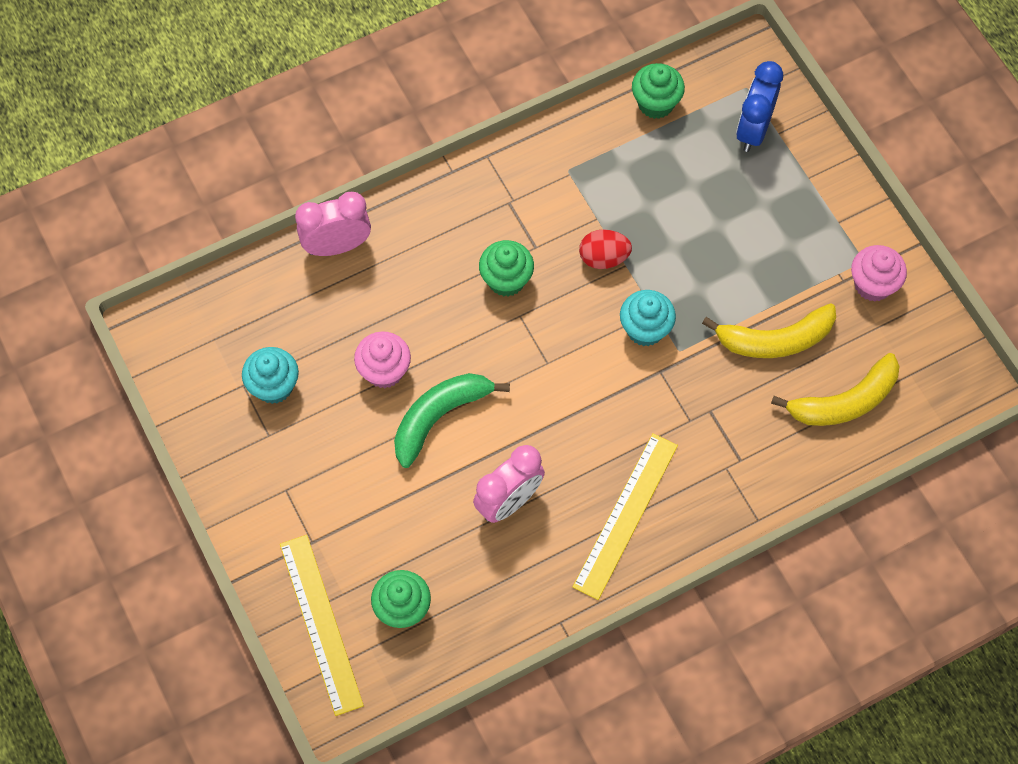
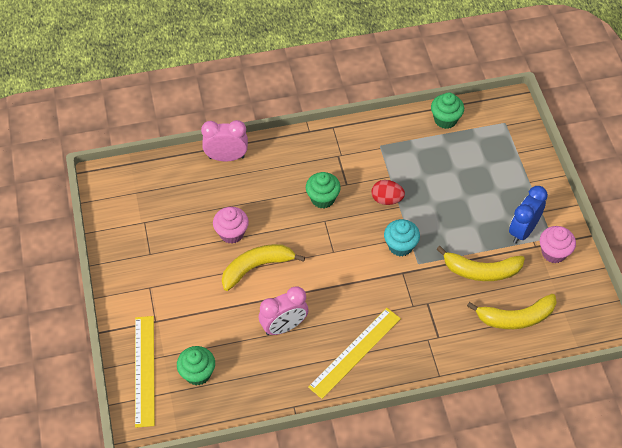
camera: 15 degrees right, 10 degrees down
(274, 386) = (162, 227): turquoise cupcake -> none
(439, 417) = (256, 267): green banana -> yellow banana
(753, 130) = (502, 147): blue clock -> blue clock (523, 231)

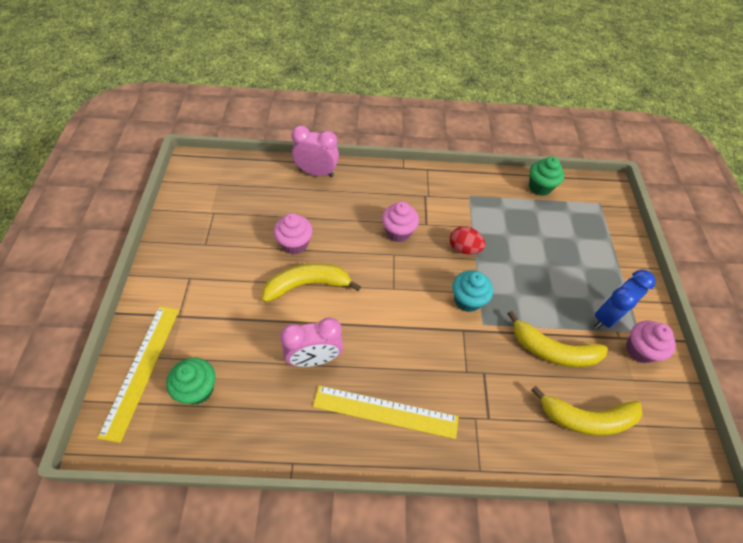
camera: 10 degrees right, 0 degrees up
(322, 198) = (398, 232): green cupcake -> pink cupcake
(355, 352) = (385, 411): yellow ruler -> yellow ruler turned 45 degrees clockwise

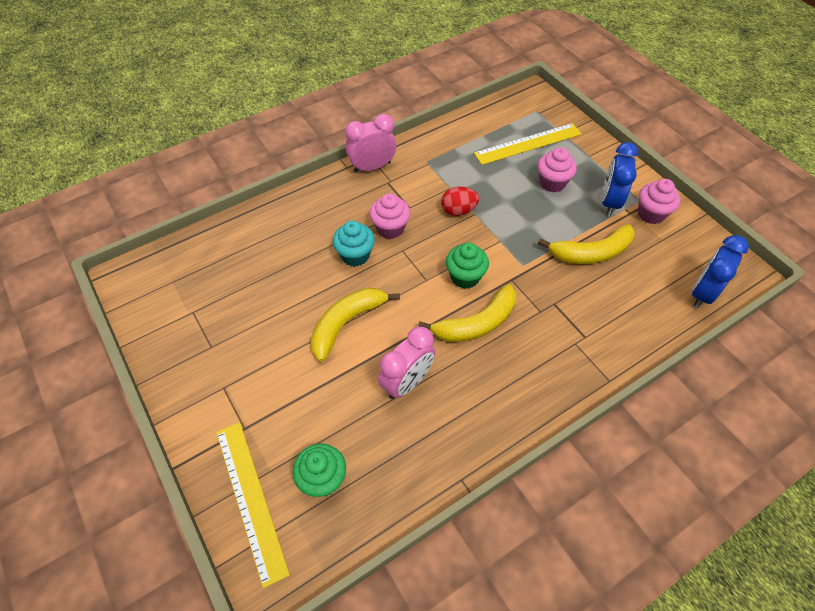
camera: 30 degrees left, 0 degrees up
(294, 244) = (303, 294): pink cupcake -> pink cupcake (552, 183)
(316, 172) = (267, 216): pink clock -> pink clock (372, 167)
(385, 411) = (503, 385): yellow ruler -> yellow ruler (528, 144)
(467, 300) = (495, 252): turquoise cupcake -> turquoise cupcake (355, 255)
(540, 187) = (479, 122): green cupcake -> green cupcake (465, 277)
(586, 418) = (653, 289): yellow banana -> yellow banana (476, 323)
(634, 452) = (702, 293): none -> blue clock

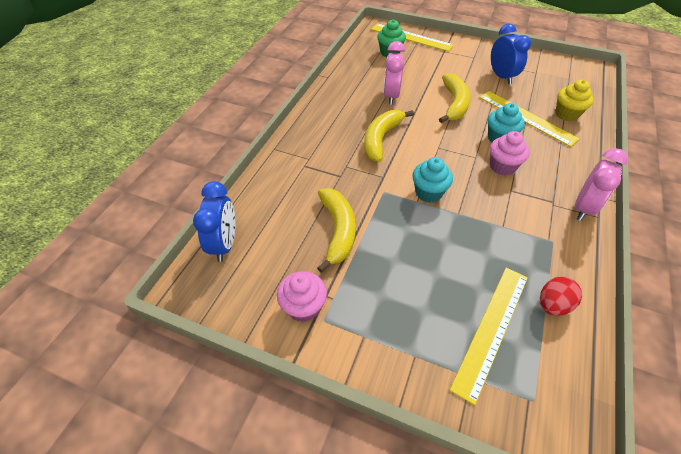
camera: 145 degrees right, 5 degrees down
(253, 242) = (566, 114): none -> yellow cupcake
(296, 261) = (526, 117): none -> yellow ruler
(458, 210) = (473, 208): red egg -> red egg (552, 304)
(465, 277) = (415, 161): green cupcake -> none
(483, 242) = (428, 193): none -> turquoise cupcake
(552, 183) = (423, 287): pink cupcake -> none
(591, 252) = (337, 230): yellow banana -> yellow banana turned 135 degrees clockwise
(609, 202) = (353, 297): blue clock -> blue clock (501, 77)

